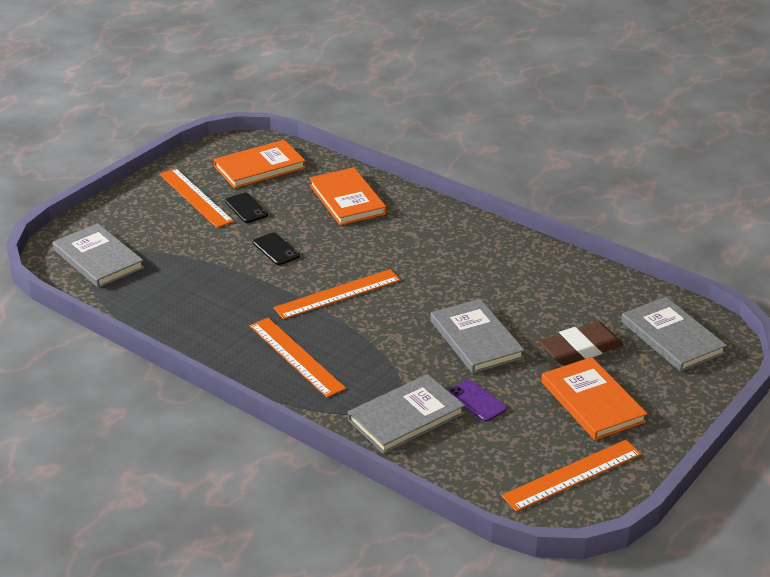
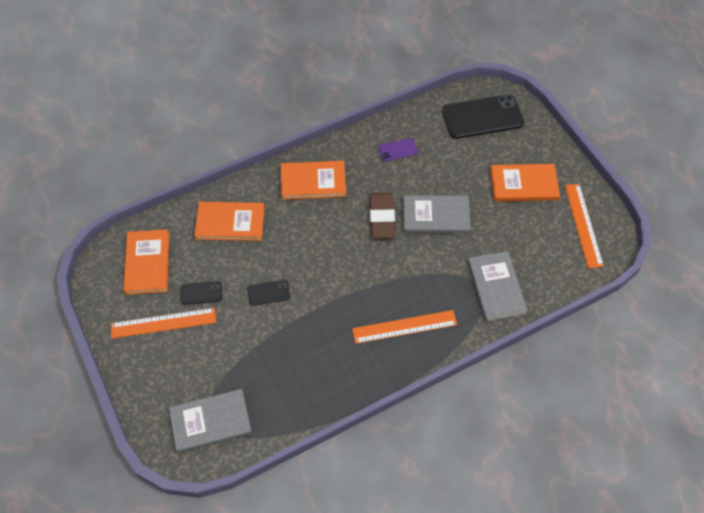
camera: 65 degrees left, 25 degrees up
(337, 294) = (345, 274): orange ruler -> none
(448, 236) = (313, 181): none -> orange book
(476, 401) = (497, 243): purple phone -> purple phone (397, 150)
(580, 348) = (471, 166): brown eraser -> brown eraser (382, 217)
(672, 337) = (482, 117): grey book -> black phone

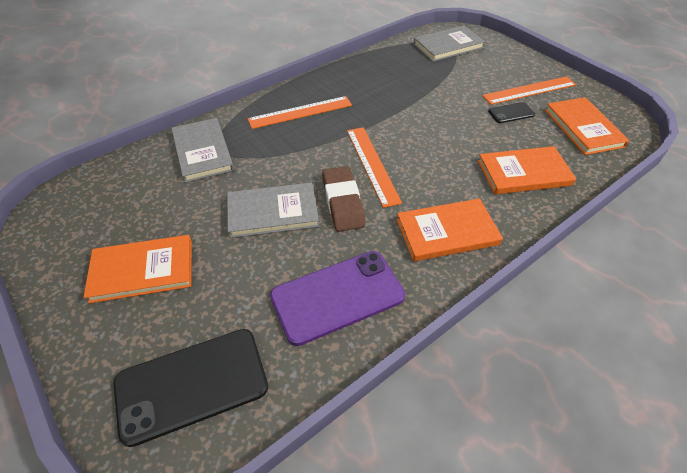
camera: 170 degrees right, 10 degrees down
(268, 293) = (444, 120): black phone -> none
(397, 150) = (337, 296): purple phone -> purple phone, size x2.09
(583, 225) = (73, 228): orange ruler -> orange ruler (372, 164)

